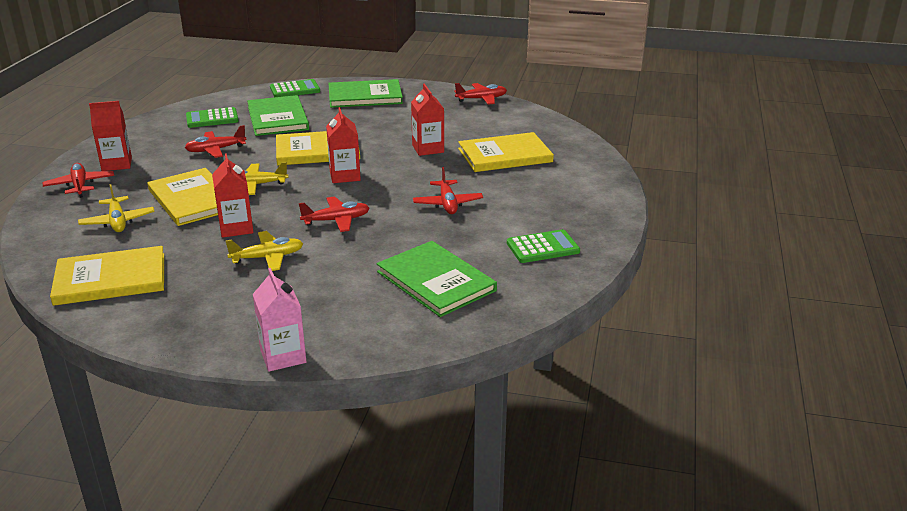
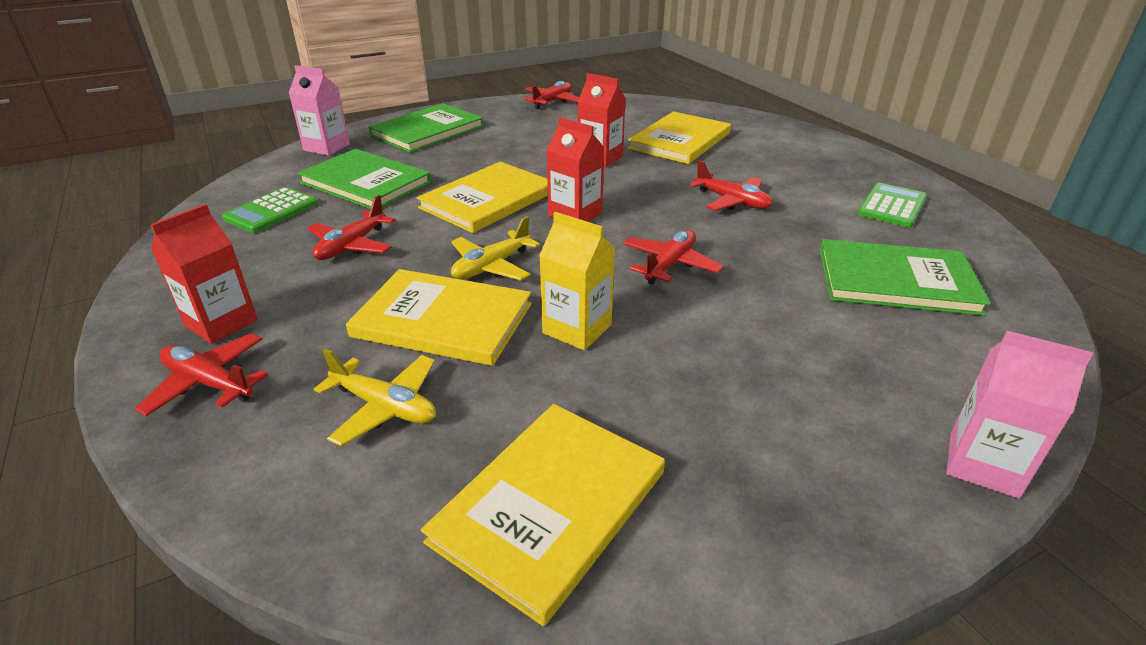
camera: 40 degrees left, 5 degrees up
(236, 228) = (577, 329): red carton -> yellow carton
(267, 257) = (691, 346): yellow plane -> none
(295, 89) = (326, 147): green calculator -> pink carton

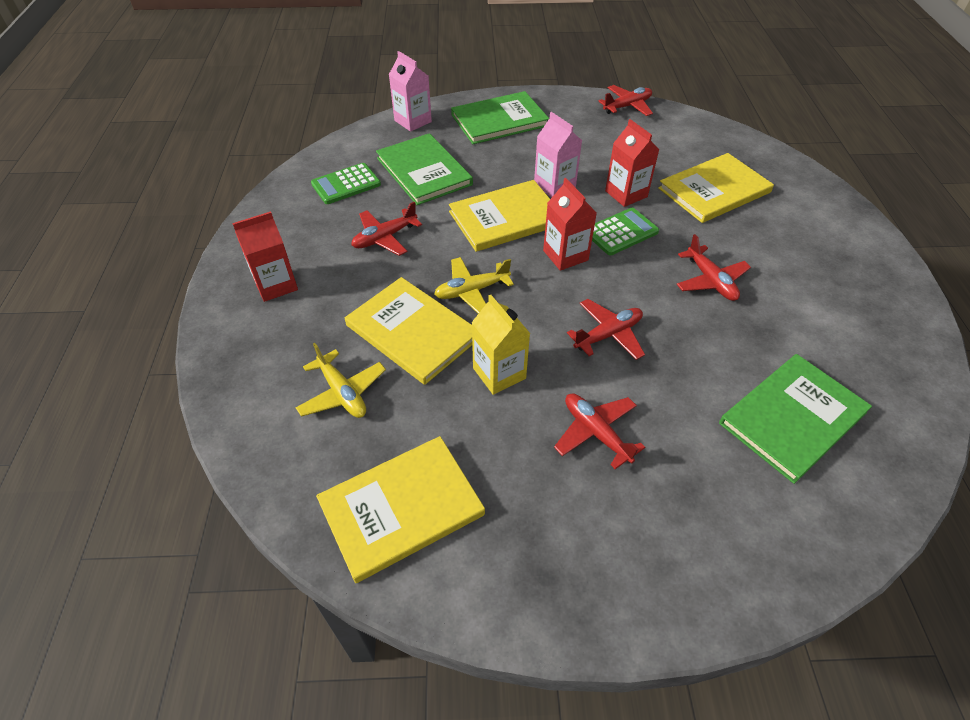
camera: 25 degrees right, 15 degrees up
(209, 383) = (251, 334): red plane -> red plane (596, 432)
(892, 206) = (861, 333): green calculator -> green calculator (621, 232)
(896, 281) = (792, 418): green book -> green book turned 75 degrees counterclockwise
(983, 465) = (716, 607): pink carton -> pink carton (554, 186)

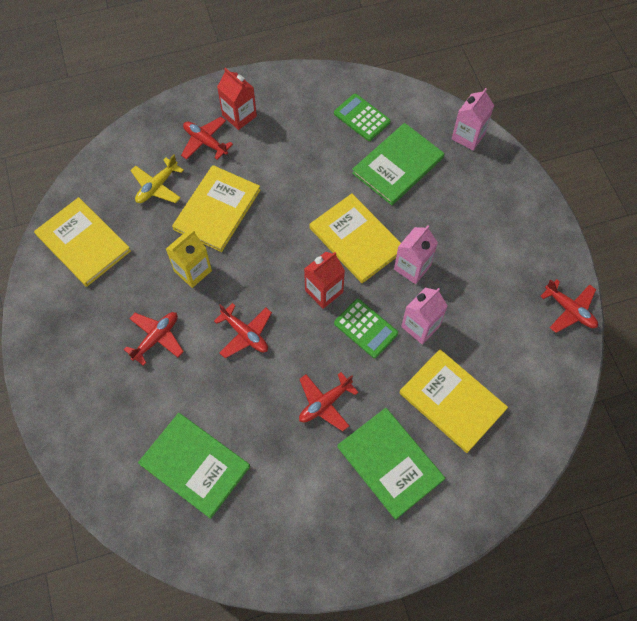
camera: 75 degrees right, 15 degrees up
(385, 238) = (307, 164): red plane -> red plane (205, 142)
(472, 291) = (266, 235): yellow plane -> none
(499, 120) = (497, 203): green book -> green book (390, 463)
(626, 194) = (420, 326): red carton -> pink carton

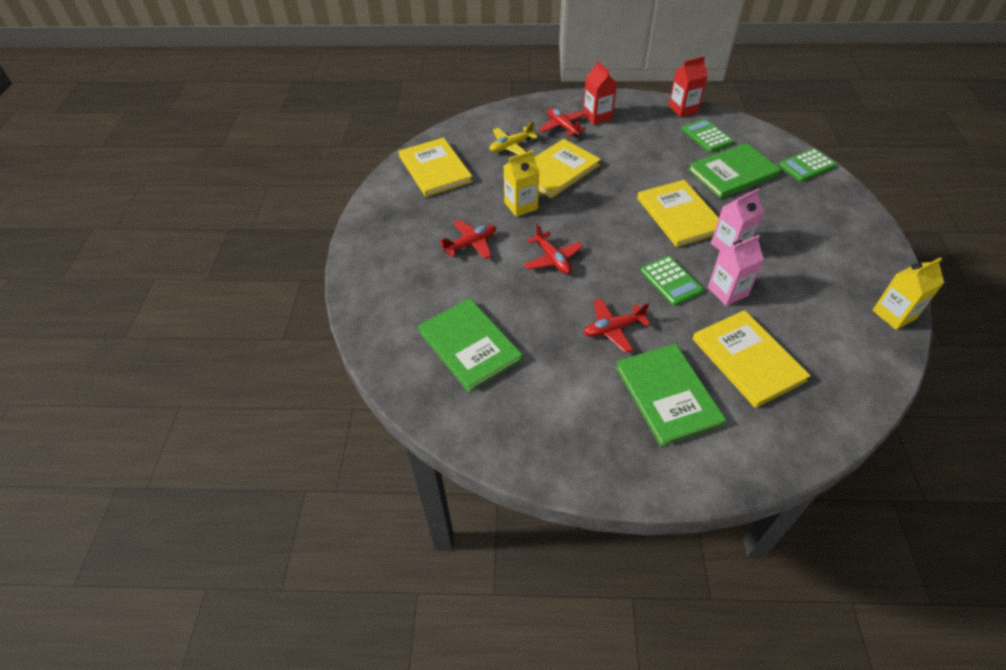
camera: 20 degrees right, 15 degrees down
(324, 291) = (637, 245): red carton -> red carton (683, 109)
(468, 136) = (806, 166): pink carton -> green calculator
(569, 310) = (894, 314): red plane -> yellow carton

